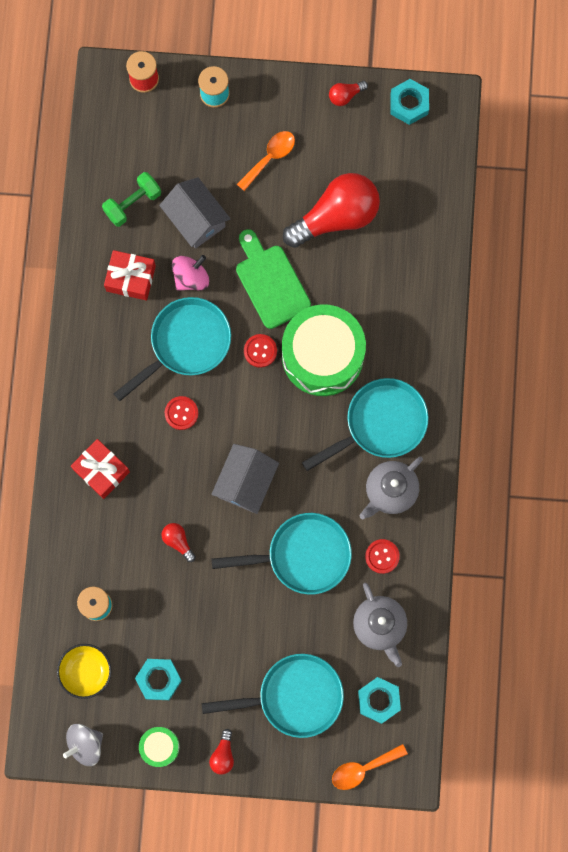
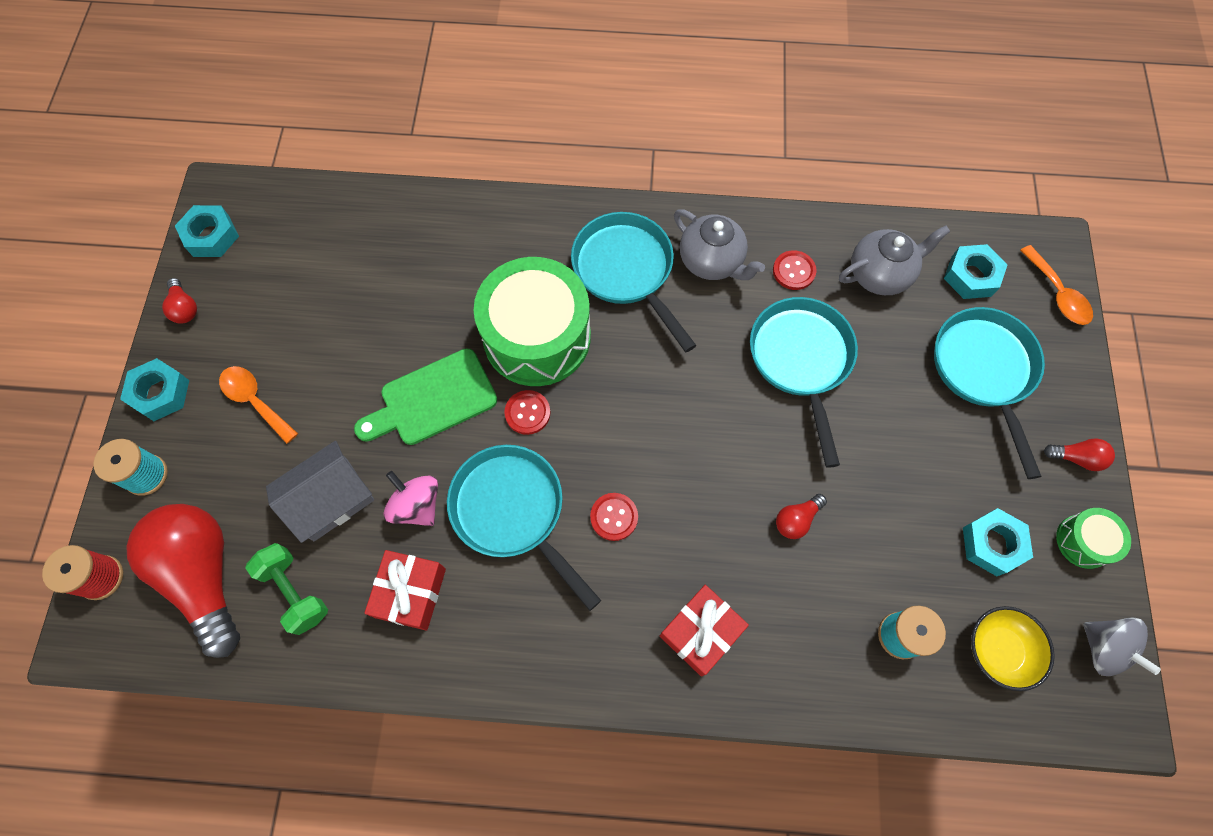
camera: 90 degrees left, 10 degrees down
(245, 482) = (708, 431): grey house -> none
(276, 91) = (160, 393): none -> turquoise nut
(336, 217) = (350, 320): red light bulb -> red light bulb (204, 575)

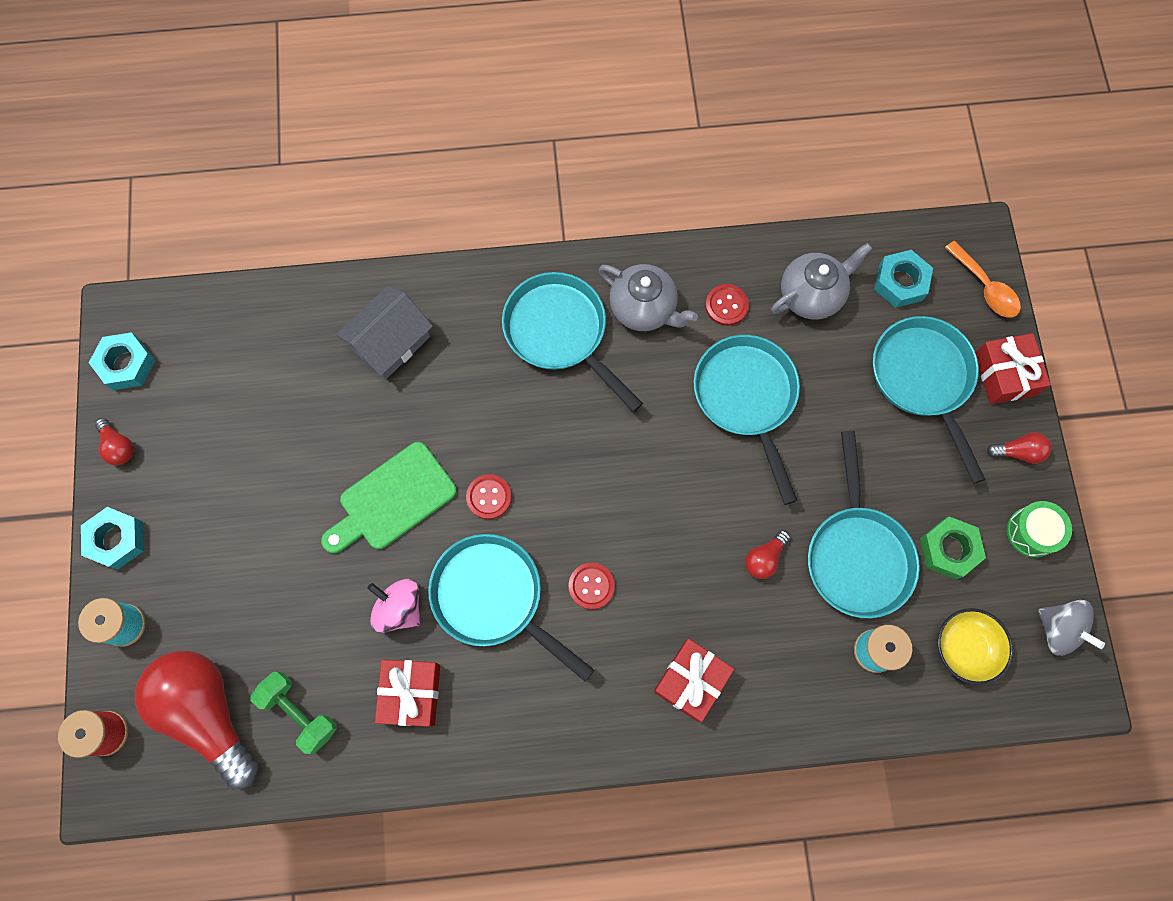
camera: 10 degrees left, 5 degrees up
(255, 401) = (215, 531): orange spoon -> none
(330, 499) = (314, 617): grey house -> grey house (390, 342)
(537, 336) = (483, 417): green drum -> none
(894, 533) = (857, 555): none -> turquoise pan
(992, 544) = (948, 549): turquoise nut -> green nut
(1069, 379) = (1005, 374): none -> red gift

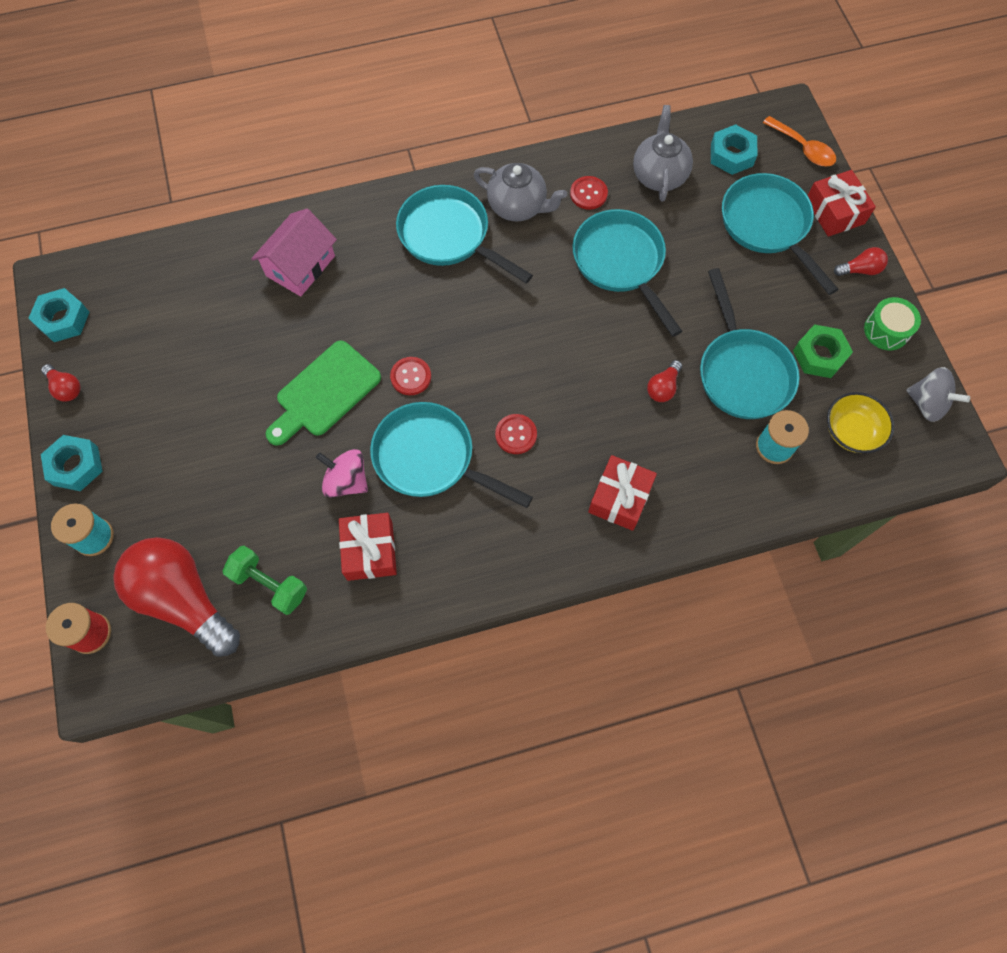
camera: 10 degrees left, 5 degrees down
(390, 342) = (300, 266): grey house -> pink house
(811, 295) = (659, 175): grey teapot -> grey teapot turned 45 degrees counterclockwise

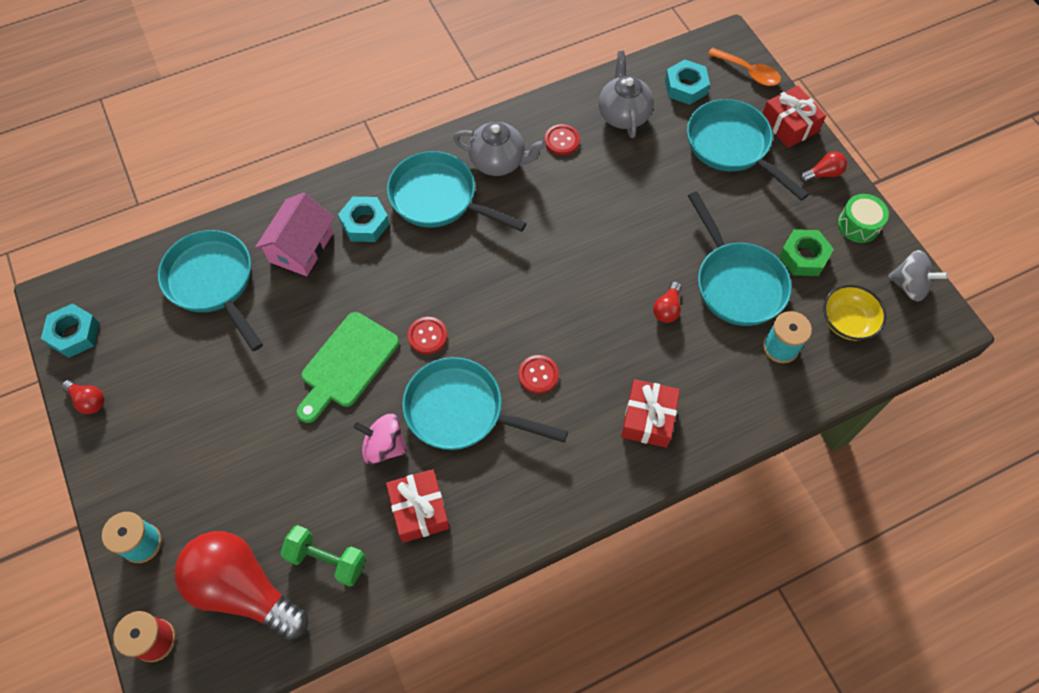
camera: 10 degrees left, 5 degrees down
(76, 466) = (111, 476): turquoise nut -> turquoise nut (365, 223)
(621, 263) = (605, 200): turquoise pan -> turquoise pan (213, 282)

